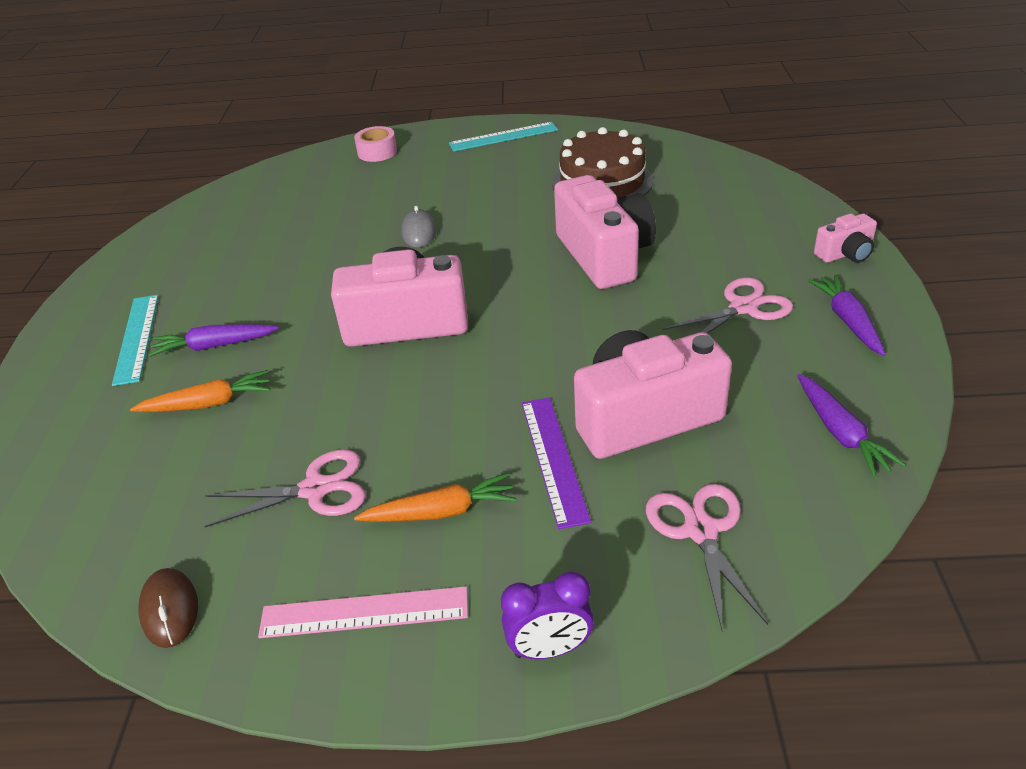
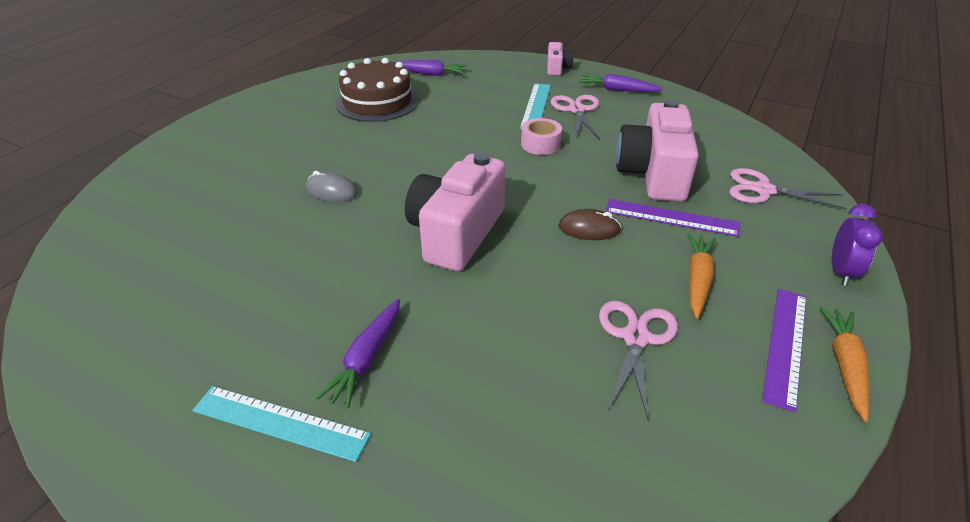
camera: 65 degrees left, 0 degrees up
(170, 610) = (744, 469): brown mouse -> brown mouse (589, 229)
(208, 403) = (461, 383): orange carrot -> orange carrot (845, 366)
(364, 613) = (785, 345): pink ruler -> purple ruler
(377, 152) = (159, 174): pink tape -> pink tape (540, 144)
(503, 137) = (246, 114): turquoise ruler -> turquoise ruler (536, 106)
(604, 256) = (469, 130): pink camera -> none
(840, 433) = (708, 126): purple carrot -> purple carrot (429, 74)

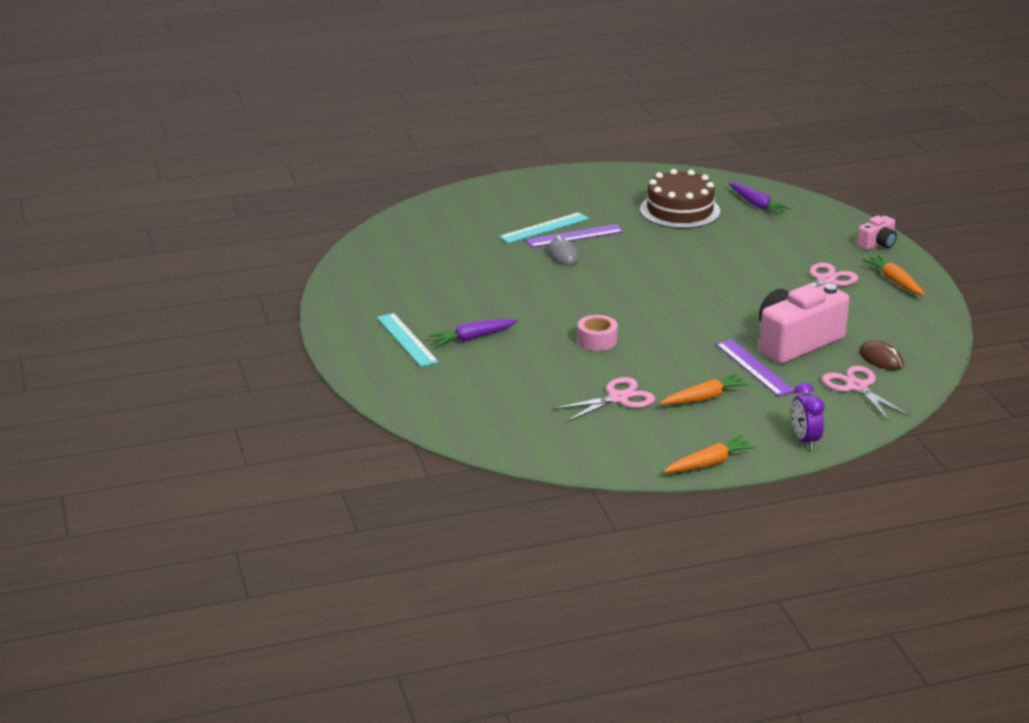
camera: 45 degrees right, 10 degrees down
(456, 233) = (602, 311): pink camera -> none
(536, 106) = (798, 264): turquoise ruler -> turquoise ruler (544, 228)
(540, 144) = (750, 290): pink tape -> pink tape (597, 340)
(589, 229) = (687, 347): brown mouse -> brown mouse (881, 359)
(618, 90) = (895, 282): purple carrot -> orange carrot
(785, 345) = (694, 442): purple ruler -> purple ruler (574, 236)
(841, 272) = (805, 440): purple clock -> purple clock turned 105 degrees clockwise

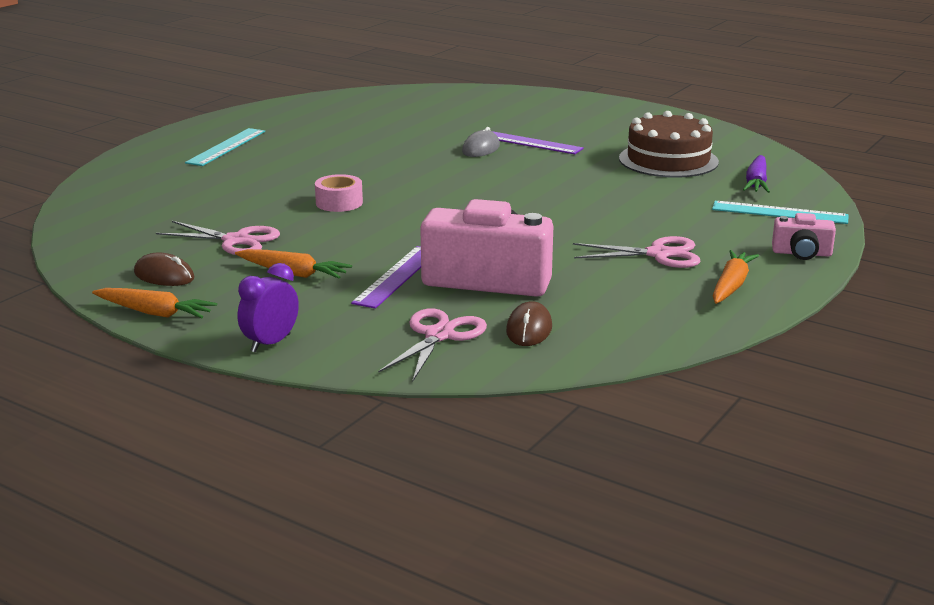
camera: 50 degrees right, 5 degrees down
(473, 338) = (266, 164): purple carrot -> none
(544, 228) = (519, 130): turquoise ruler -> turquoise ruler (779, 212)
(648, 442) = (164, 276): none -> brown mouse

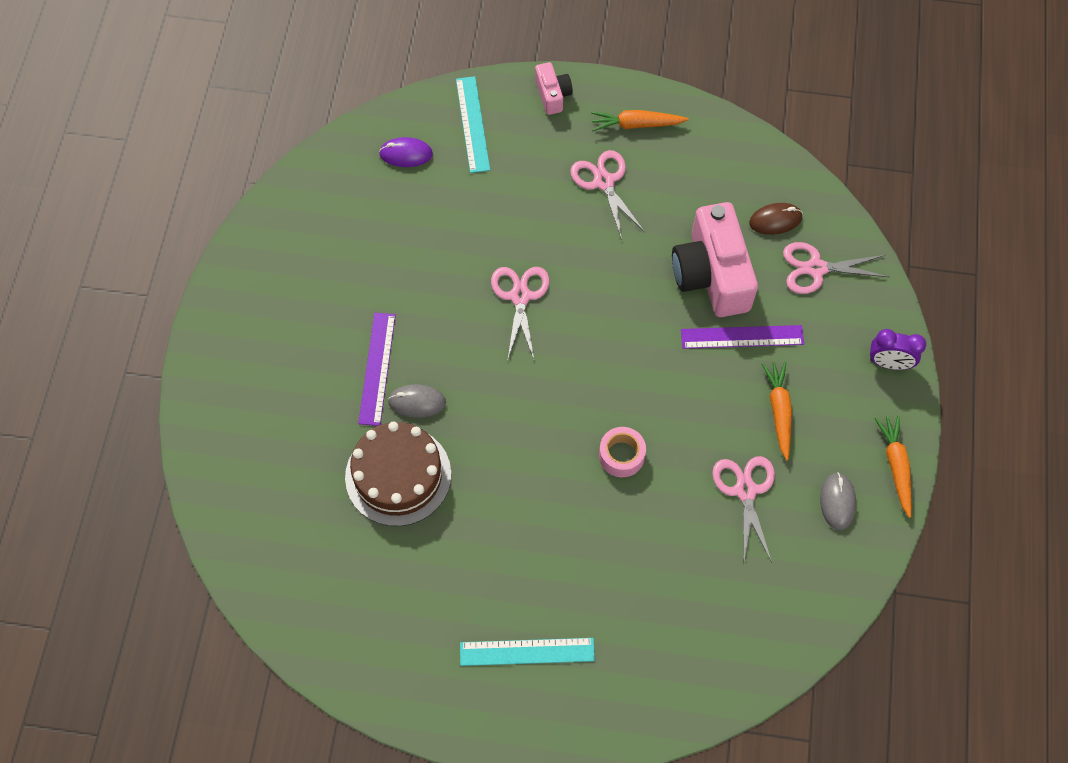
camera: 115 degrees left, 40 degrees up
(164, 276) = (837, 502): brown mouse -> grey mouse
(548, 197) = (520, 296): none -> pink scissors
(668, 160) = (376, 234): brown cake -> brown cake (398, 475)
(756, 182) = (406, 154): purple carrot -> purple mouse

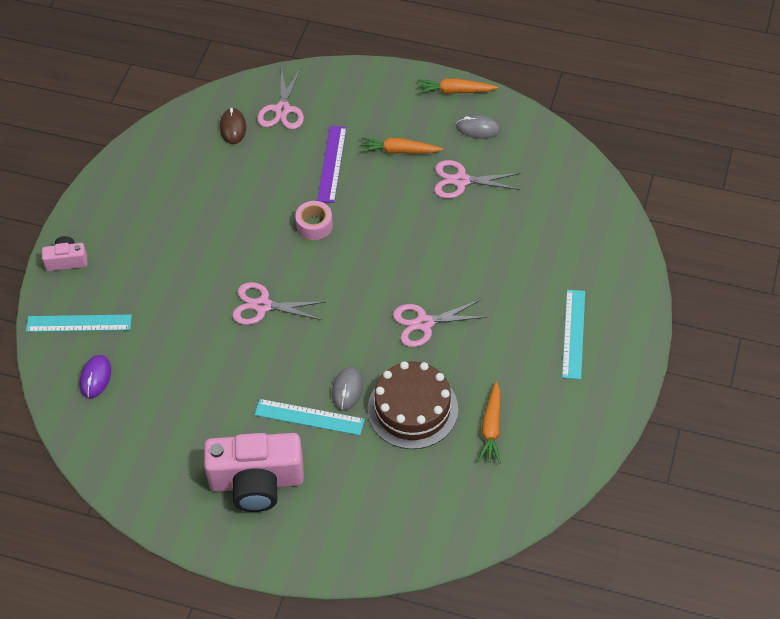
camera: 80 degrees left, 10 degrees down
(377, 368) = (309, 417): purple ruler -> turquoise ruler
(604, 182) = (166, 234): pink scissors -> pink scissors (424, 323)
(621, 456) = (420, 254): pink tape -> pink tape (314, 225)
(636, 124) = (116, 205): orange carrot -> orange carrot (491, 428)
(711, 275) = (272, 175): pink camera -> pink camera (257, 482)
(889, 363) = (372, 81): purple clock -> none

